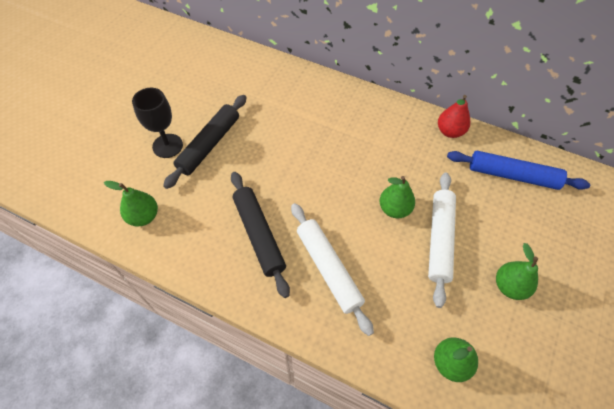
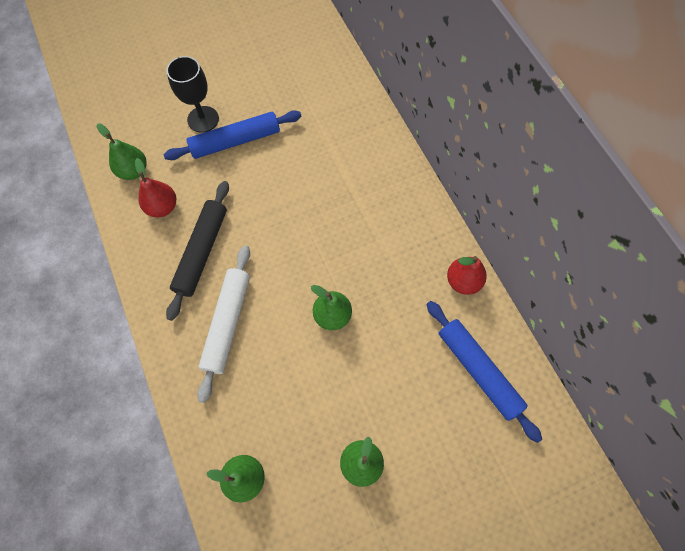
camera: 40 degrees right, 10 degrees up
(195, 226) = (162, 207): none -> red pear
(209, 144) = (235, 141): black rolling pin -> blue rolling pin
(439, 239) = (343, 373): white rolling pin -> none

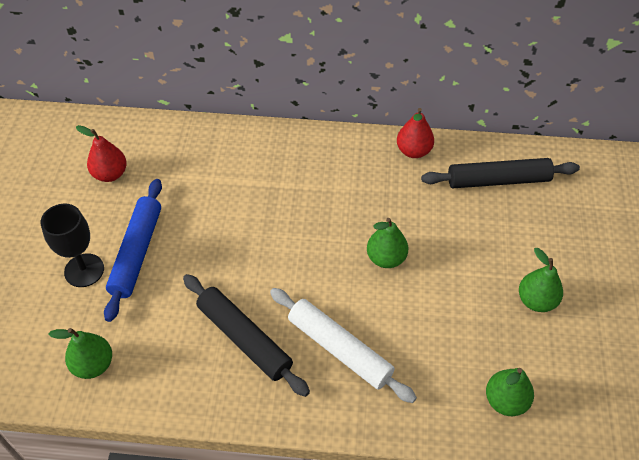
camera: 60 degrees left, 15 degrees down
(162, 207) = (163, 354): red pear -> red pear (110, 174)
(478, 370) = (498, 180): blue rolling pin -> black rolling pin

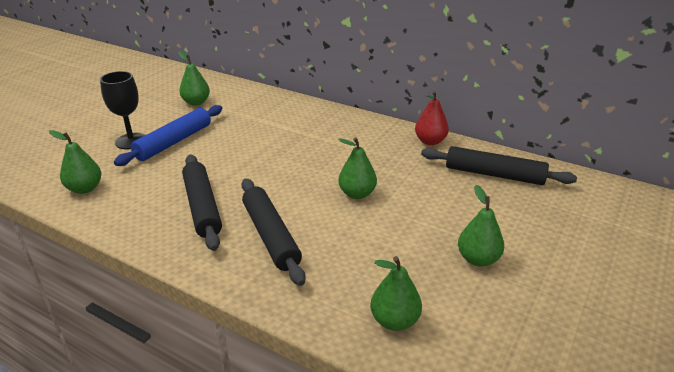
camera: 25 degrees right, 20 degrees down
(110, 174) = (196, 102): red pear -> green pear
(340, 349) = (271, 236): white rolling pin -> black rolling pin

